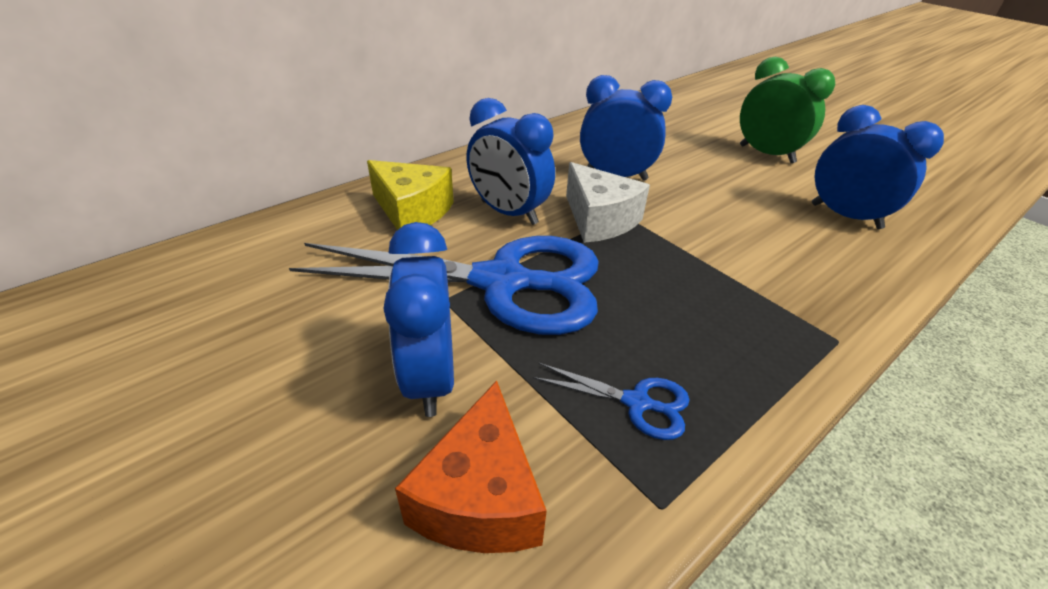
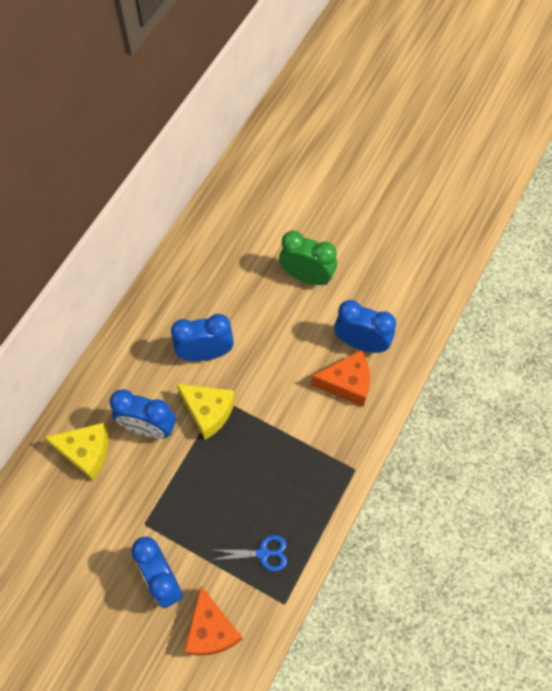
camera: 20 degrees left, 25 degrees up
(501, 282) = (170, 497): blue scissors -> none
(599, 220) = (208, 411): white cheese -> yellow cheese
(822, 245) = (347, 383): none -> orange cheese

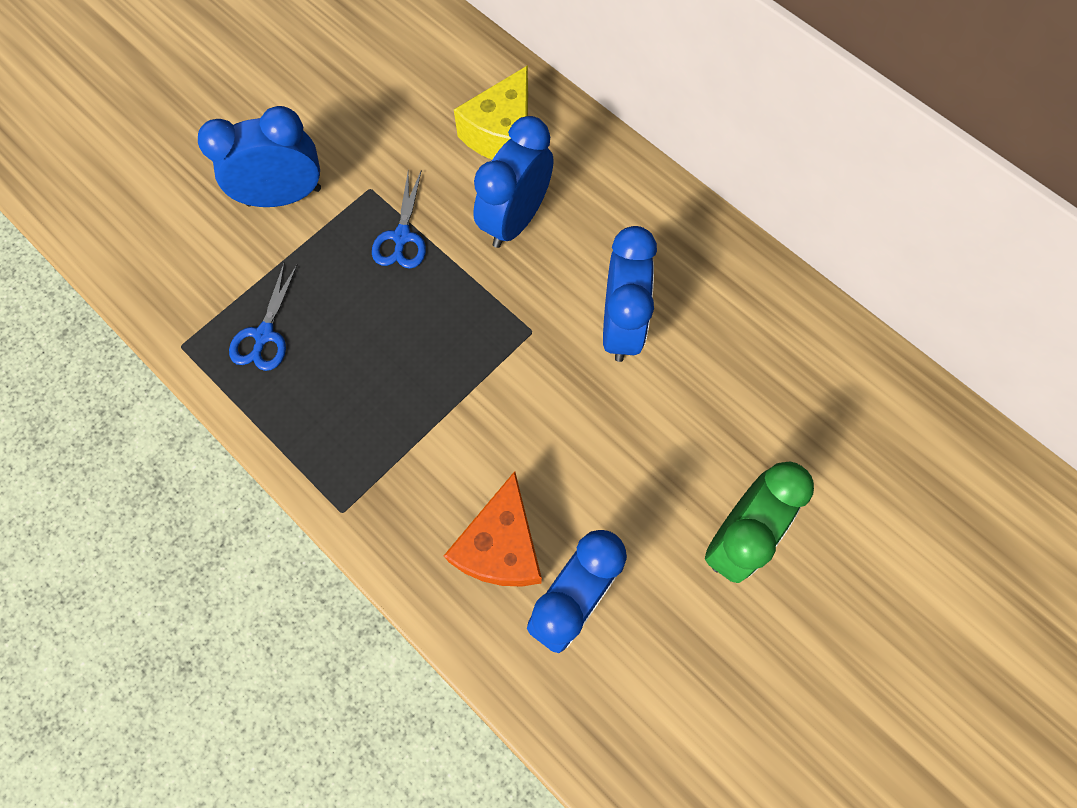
camera: 105 degrees right, 5 degrees up
(175, 492) = (402, 237): none -> blue scissors
(208, 411) = (516, 308): yellow cheese -> none
(211, 630) = (189, 243): orange cheese -> none

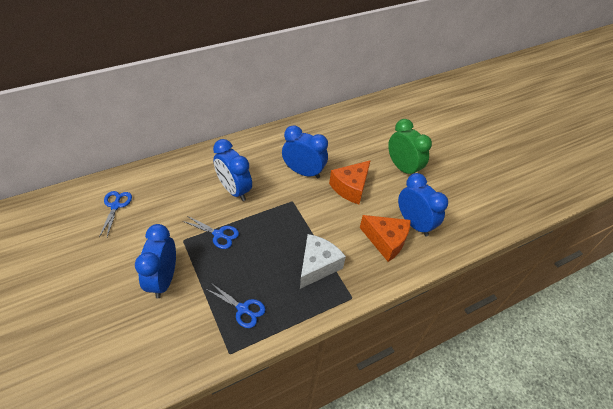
camera: 75 degrees left, 20 degrees down
(392, 428) = (317, 265): none -> white cheese
(402, 61) = (115, 206): none -> blue scissors
(502, 134) = (186, 181): yellow cheese -> none
(620, 434) = (350, 187): none -> orange cheese

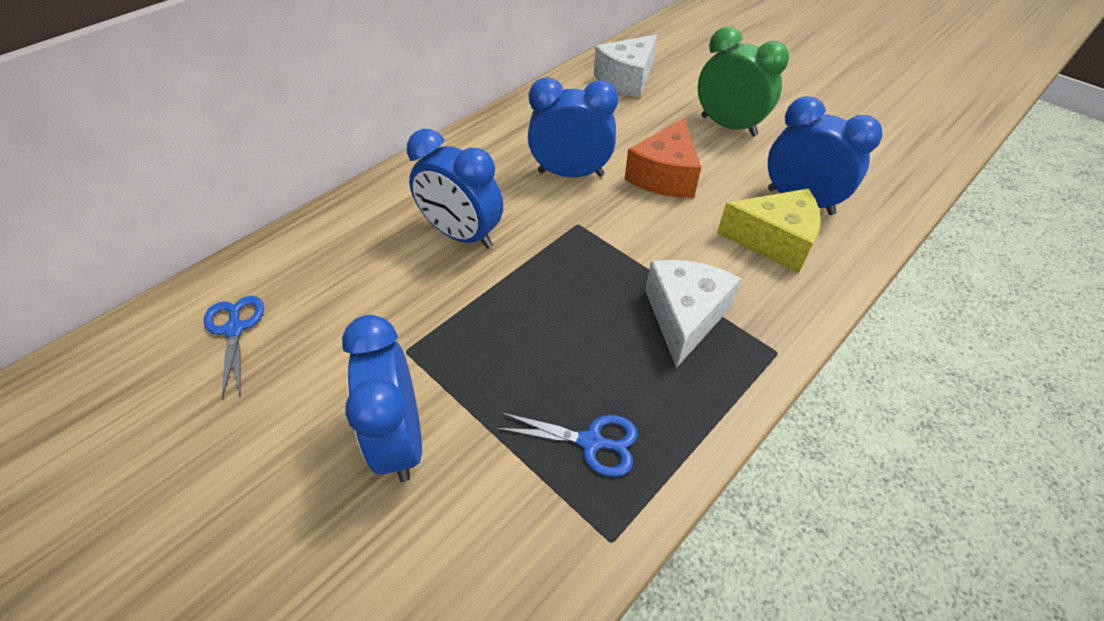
camera: 15 degrees left, 0 degrees up
(218, 234) = (471, 319): blue scissors -> none
(363, 123) = (627, 79): none -> white cheese
(386, 241) = (774, 241): orange cheese -> yellow cheese

